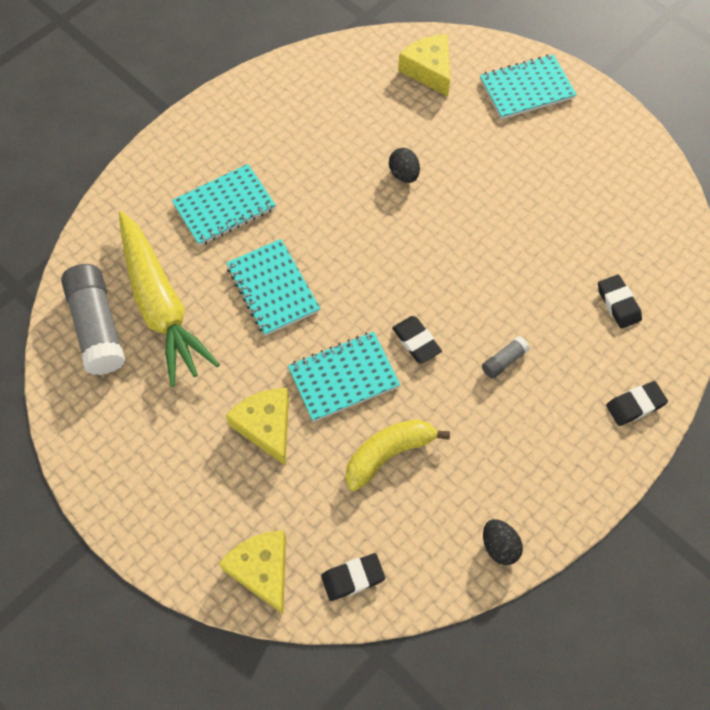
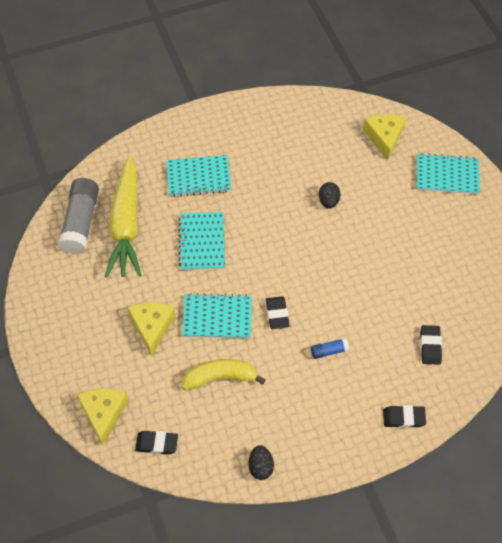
camera: 25 degrees right, 5 degrees down
(504, 361) = (329, 351): grey glue stick -> blue glue stick

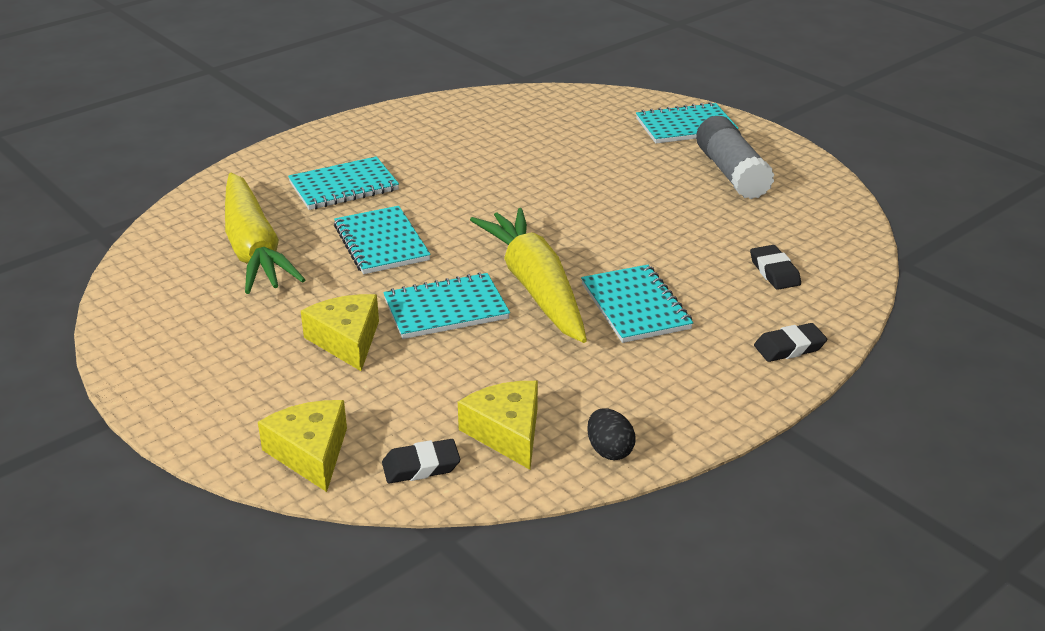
camera: 20 degrees left, 25 degrees down
(81, 222) = (178, 260): grey glue stick -> grey glue stick (731, 173)
(220, 377) = (487, 369): yellow banana -> none
(277, 314) = (535, 287): black eraser -> yellow carrot
(328, 201) = (543, 174): black egg -> none
(329, 351) = (635, 306): blue glue stick -> turquoise notebook
(384, 137) = (583, 111): yellow cheese -> yellow cheese (507, 432)

